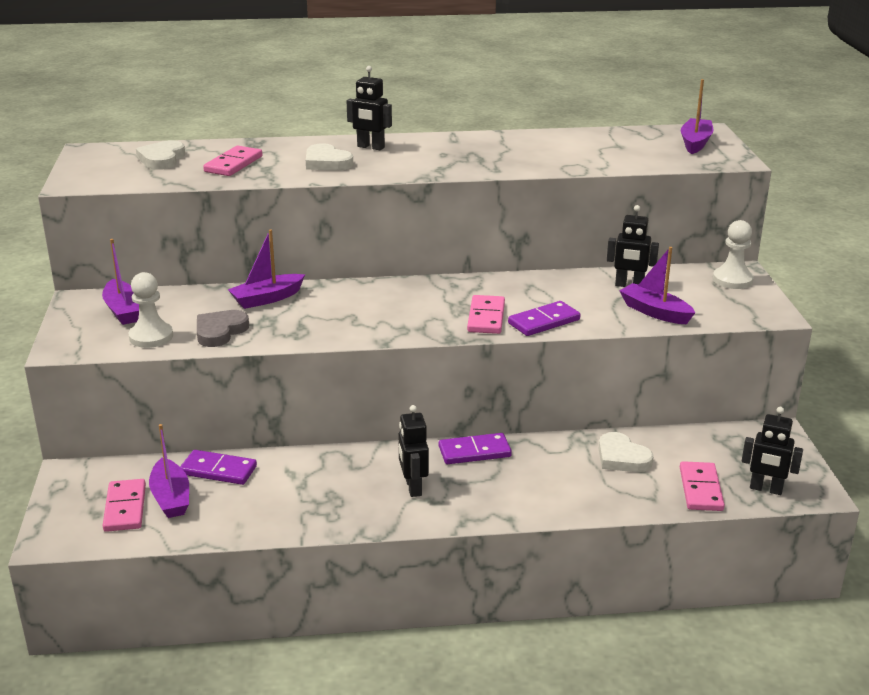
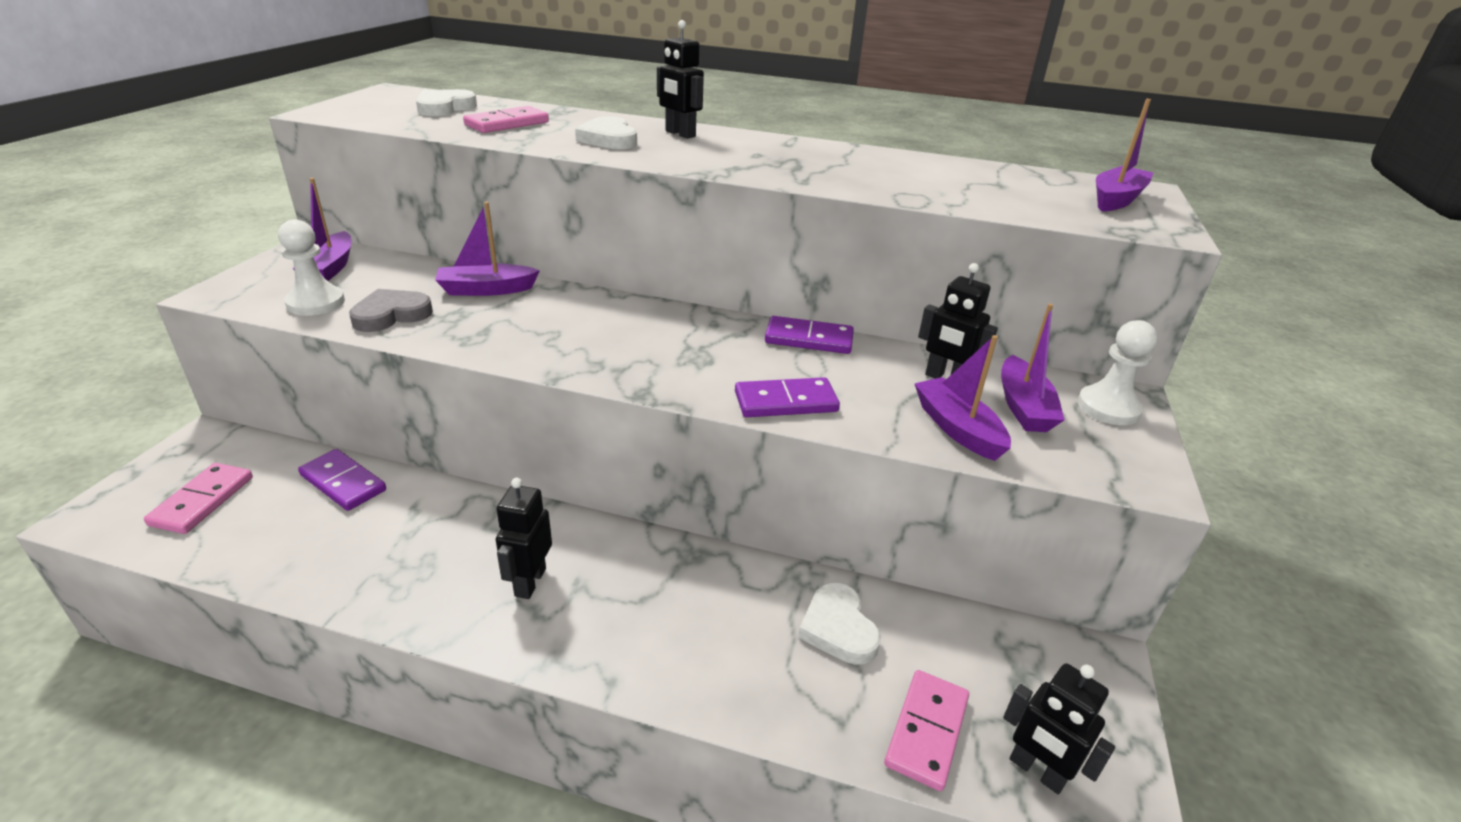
camera: 20 degrees right, 5 degrees up
(171, 498) = (260, 503): purple boat -> purple boat (1023, 407)
(474, 452) = (648, 552): purple domino -> purple domino (808, 339)
(486, 317) = (714, 376): pink domino -> none

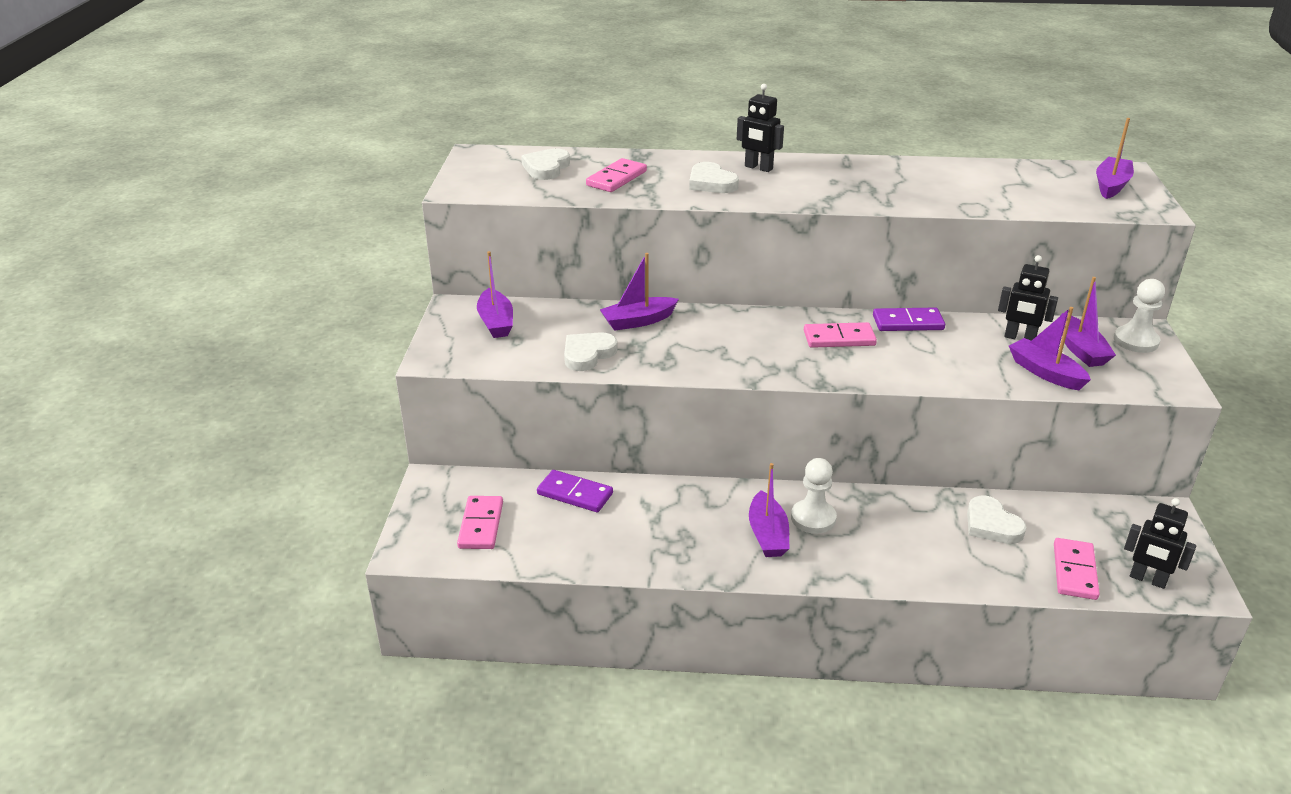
camera: 10 degrees left, 0 degrees up
(316, 303) = (519, 354): white pawn -> white pawn (813, 518)
(391, 315) = (588, 354): grey heart -> white heart
(530, 582) = (767, 534): black robot -> purple boat
(708, 343) = (839, 338): none -> pink domino
(786, 402) = (923, 373): purple domino -> none

